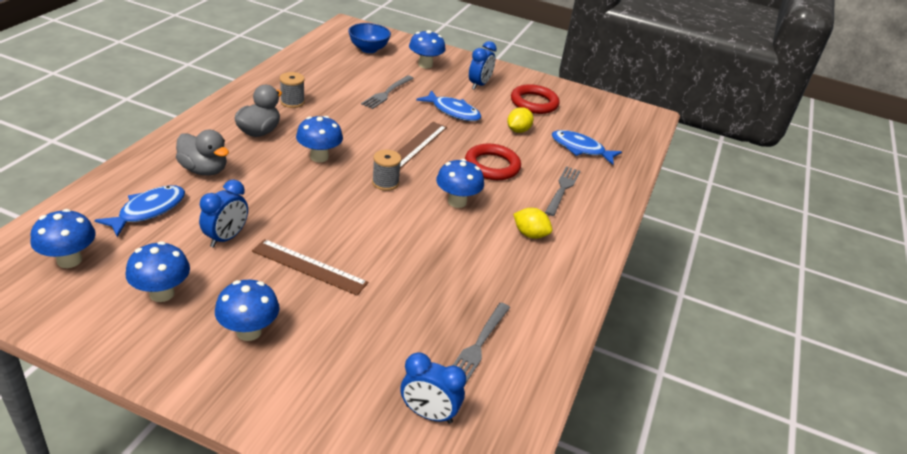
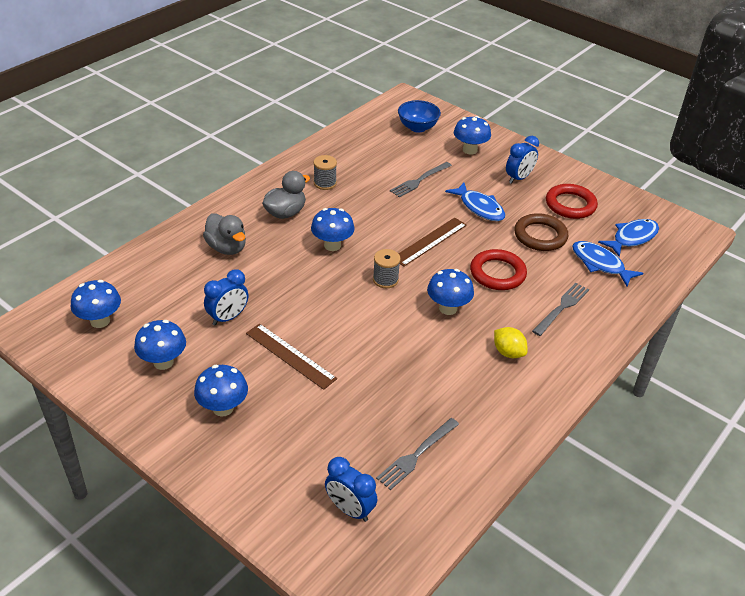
camera: 20 degrees right, 5 degrees up
(148, 211) = (171, 283): blue fish -> blue fish (632, 238)
(518, 130) = (540, 236): yellow lemon -> brown ring

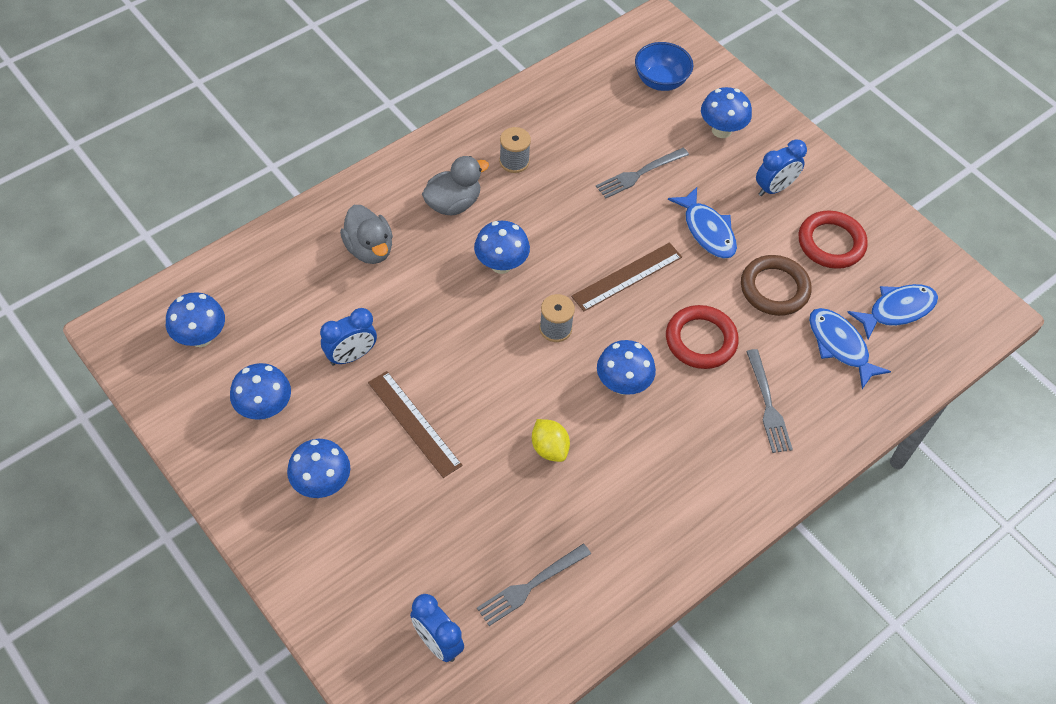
camera: 10 degrees right, 15 degrees up
(508, 352) = (680, 462): yellow lemon -> yellow lemon (549, 448)
(562, 307) = (768, 405): grey fork -> grey fork turned 120 degrees clockwise

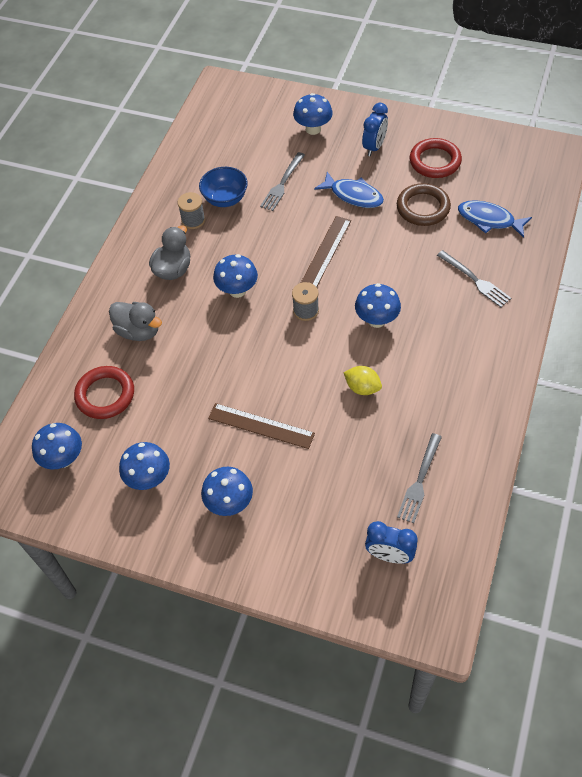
camera: 25 degrees left, 0 degrees up
(351, 356) = (182, 408): blue clock -> none
(660, 81) = (250, 119): blue bowl -> blue bowl (225, 199)
(701, 340) = (403, 265): red ring -> red ring (105, 395)
(897, 310) = (505, 179): blue fish -> none

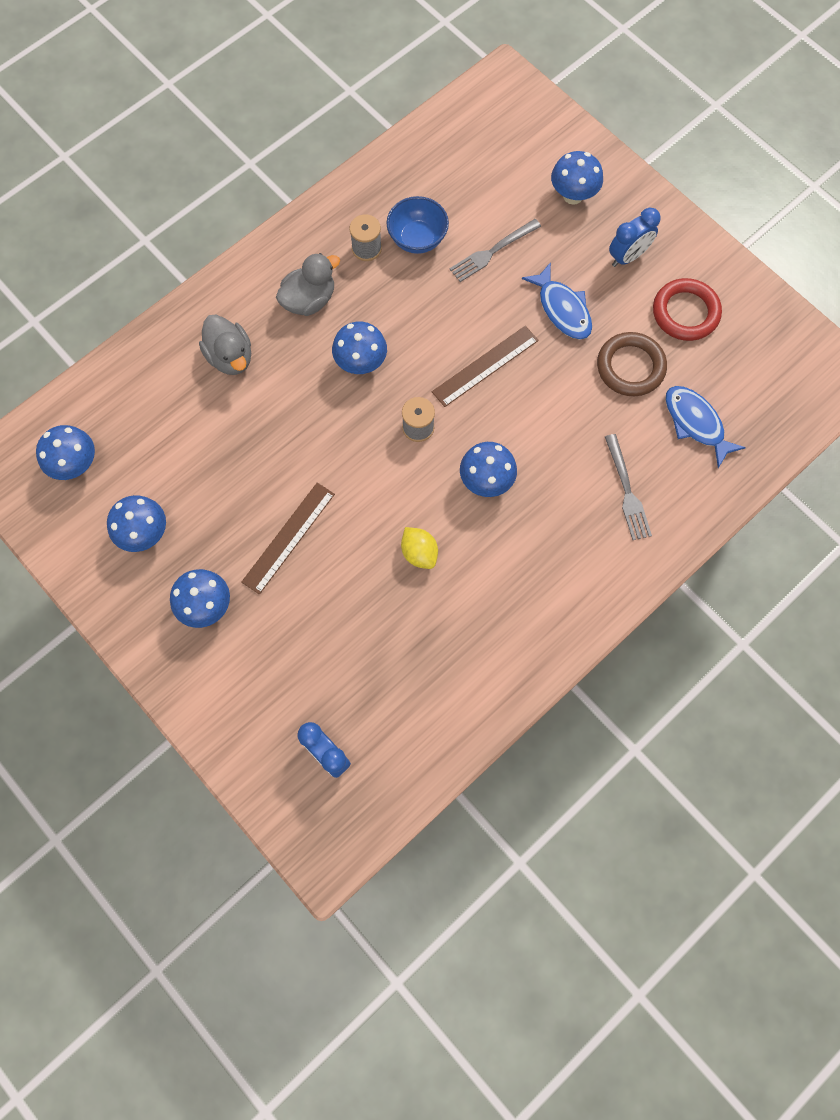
camera: 25 degrees right, 15 degrees up
(105, 395) = (155, 414): red ring -> none
(261, 426) = (288, 537): brown ruler -> brown ruler turned 75 degrees clockwise
(419, 481) = (409, 692): grey fork -> none

